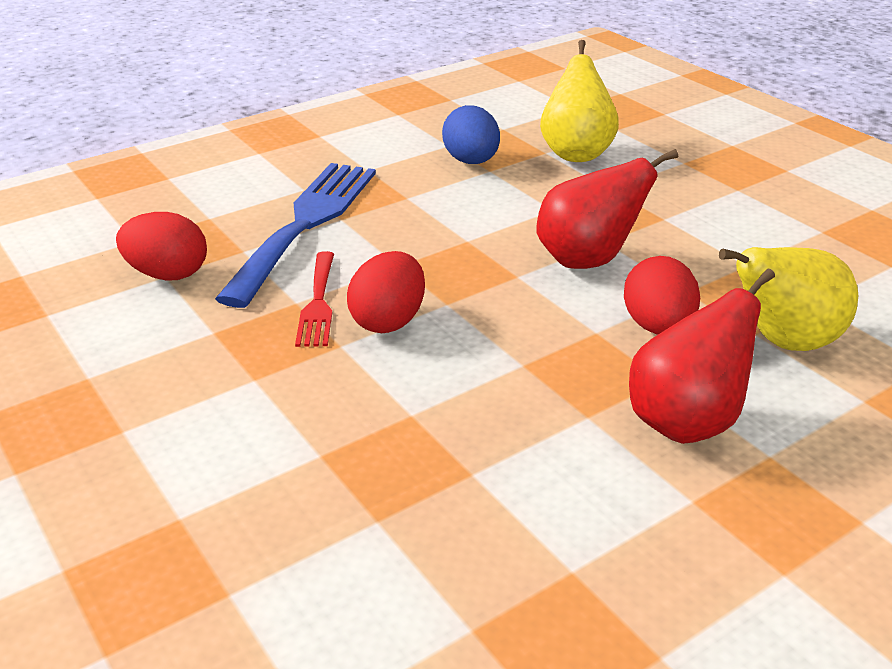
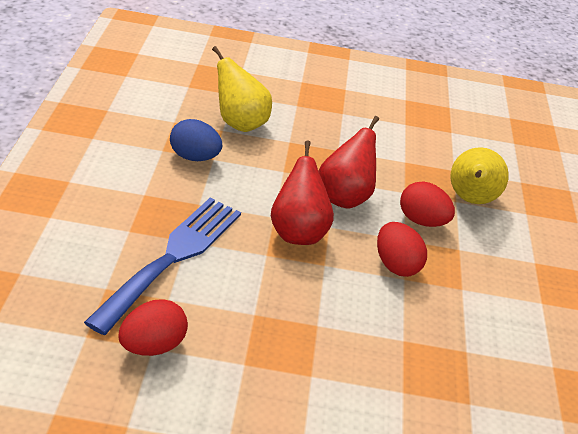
camera: 55 degrees left, 5 degrees up
(306, 223) = (173, 256): blue fork -> blue fork turned 60 degrees clockwise
(318, 303) = (267, 307): red fork -> none
(389, 321) = (316, 294): red egg -> red egg (396, 265)
(686, 422) = (494, 266): red pear -> red pear (298, 232)

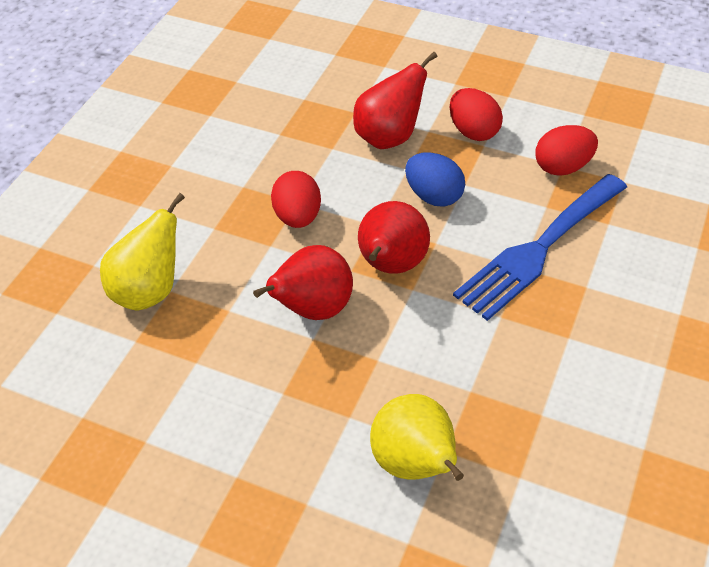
camera: 155 degrees left, 10 degrees up
(194, 157) = (497, 396): blue egg -> blue egg (434, 196)
(350, 361) = (389, 137): none -> red pear
(421, 221) = (234, 266): red egg -> red egg (473, 131)

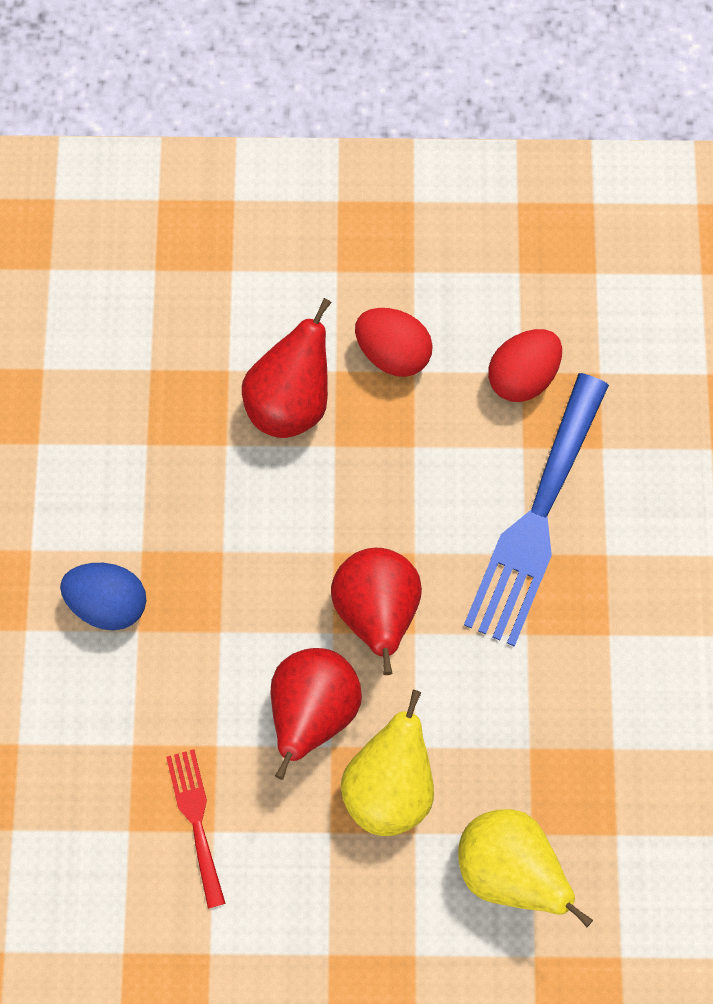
camera: 25 degrees left, 25 degrees up
(150, 290) = (108, 755): yellow pear -> yellow pear (389, 781)
(187, 350) = (196, 819): none -> red fork
(298, 217) = (234, 575): red egg -> none
(434, 196) = (384, 480): blue egg -> blue egg (109, 601)

